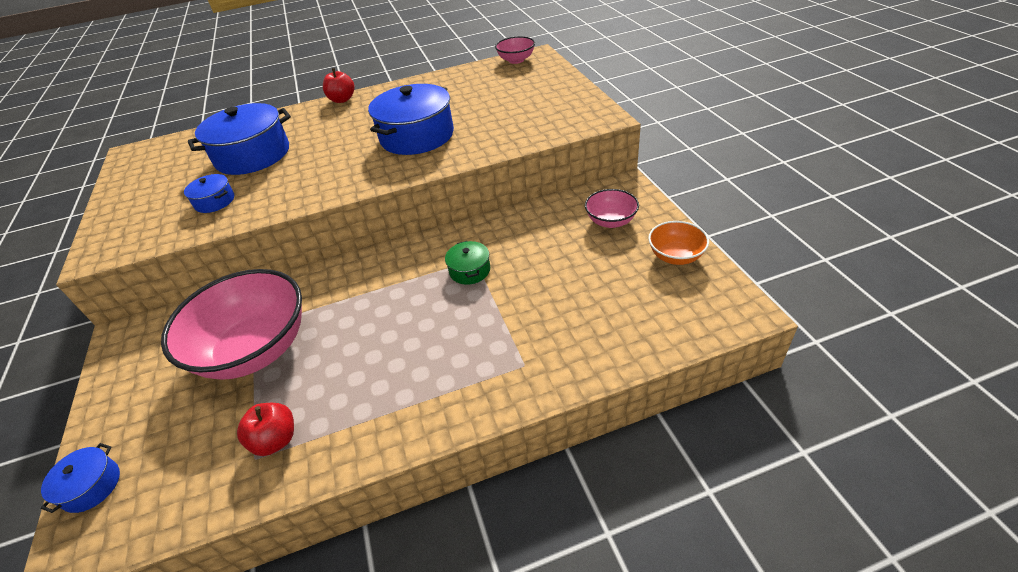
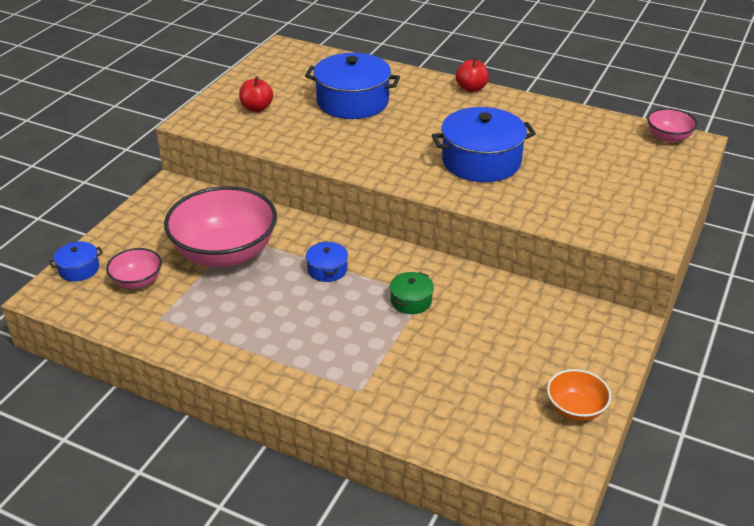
camera: 40 degrees right, 5 degrees down
(215, 201) = (290, 126): blue pot -> blue pot (327, 269)
(276, 440) = (179, 317): red apple -> red apple (256, 108)
(611, 221) = (568, 344): pink bowl -> pink bowl (137, 281)

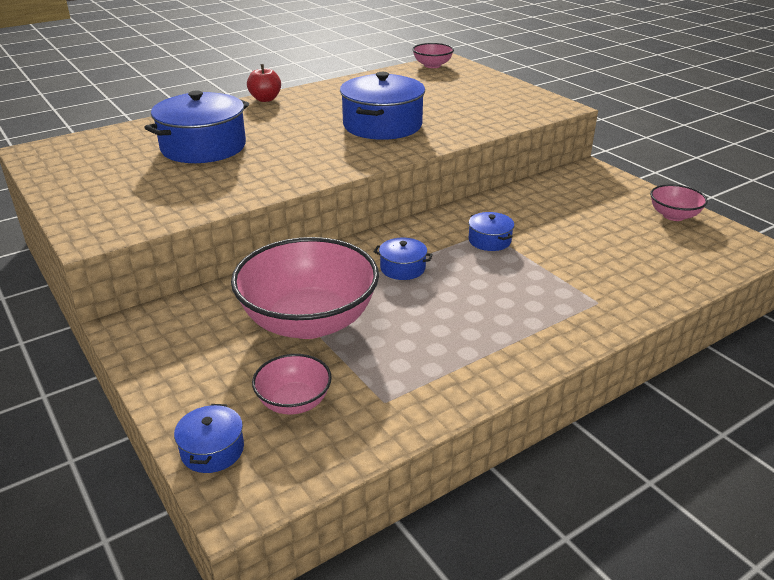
camera: 60 degrees left, 5 degrees down
(256, 108) = (131, 194): red apple -> none
(411, 301) = (489, 240): green pot -> blue pot
(575, 409) = (673, 216): orange bowl -> pink bowl

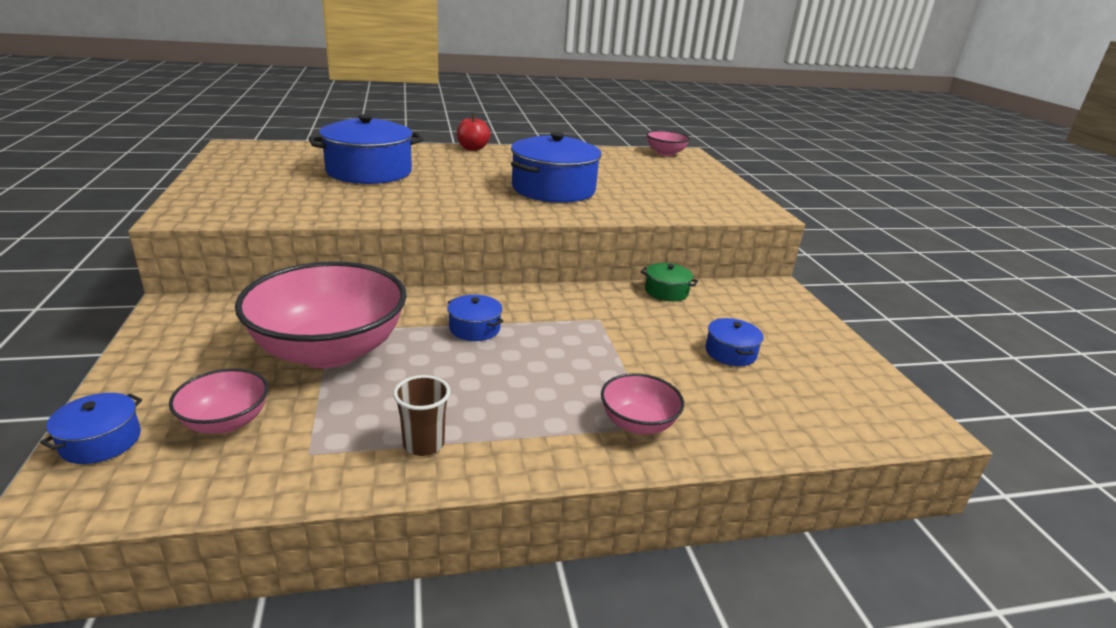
camera: 20 degrees right, 5 degrees down
(458, 367) = (423, 444): none -> brown cup
(489, 240) = (593, 327): blue pot -> blue pot (730, 352)
(515, 195) = (666, 291): none -> green pot
(673, 216) = (838, 360): pink bowl -> pink bowl (638, 423)

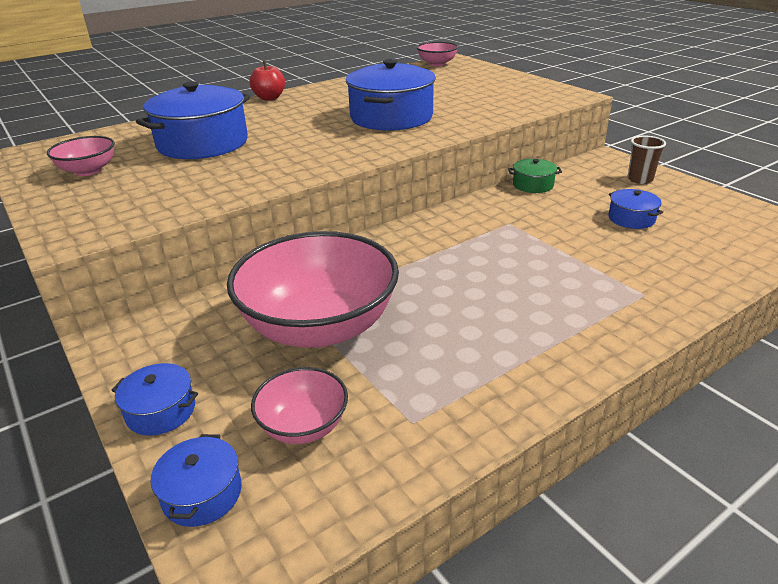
camera: 20 degrees left, 5 degrees up
(423, 444) = (497, 375): brown cup -> brown cup (640, 179)
(474, 328) = (421, 264): blue pot -> blue pot (161, 411)
(638, 423) = (631, 296): pink bowl -> pink bowl (88, 171)

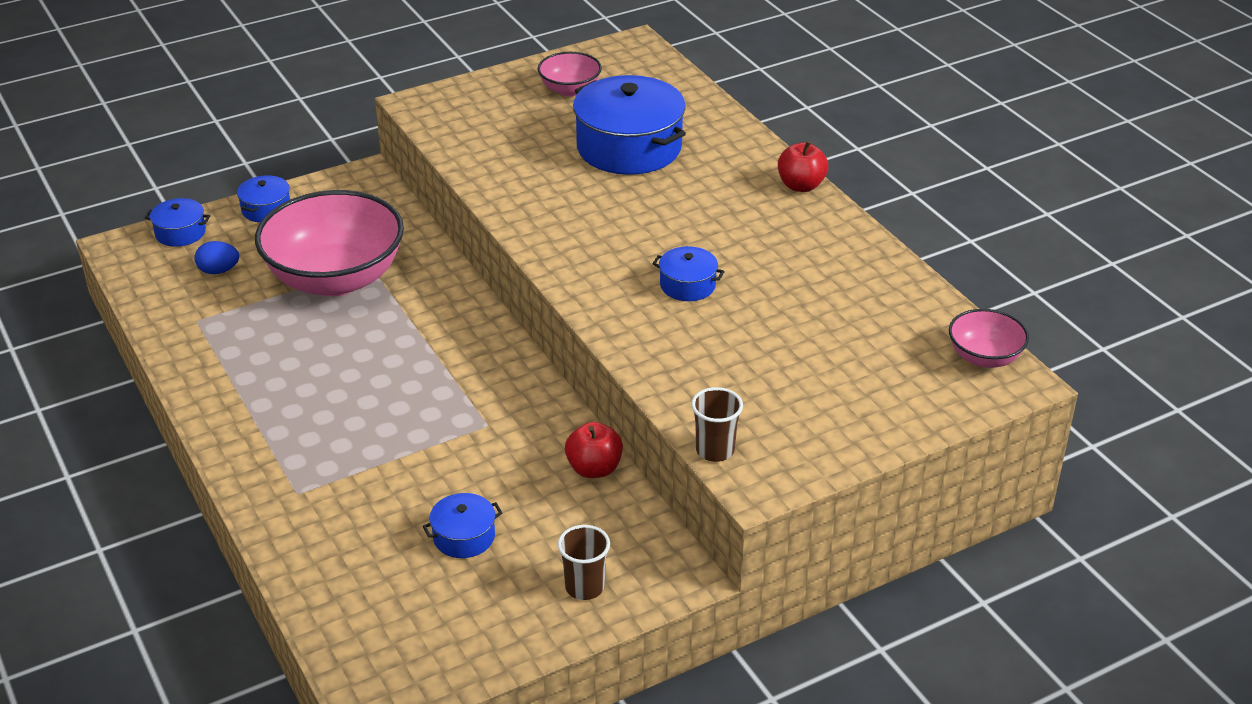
camera: 95 degrees right, 5 degrees up
(303, 426) = (219, 271): pink bowl -> blue egg
(391, 117) = (687, 285): blue pot -> blue pot, size x0.48
(533, 185) = (594, 469): green pot -> red apple
(554, 103) = (715, 450): none -> brown cup

